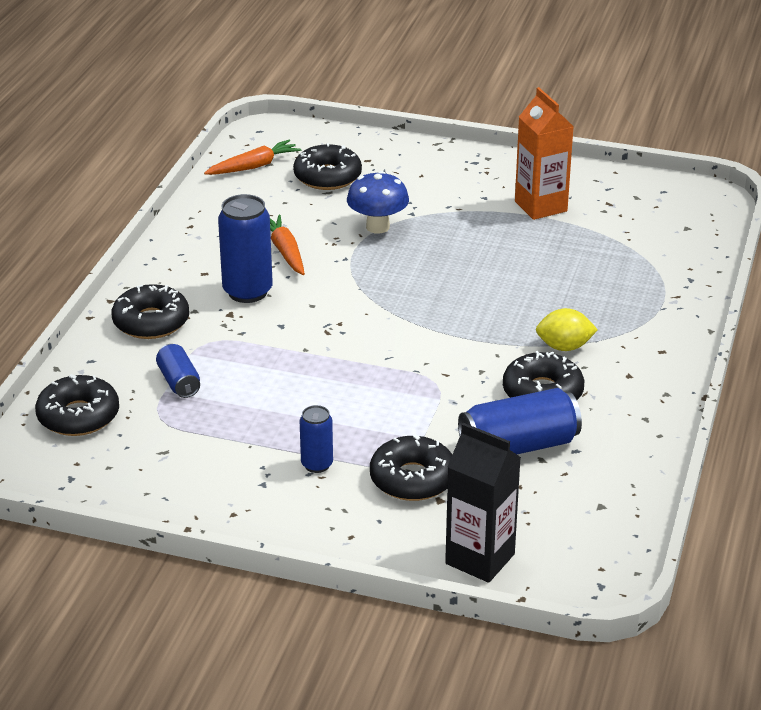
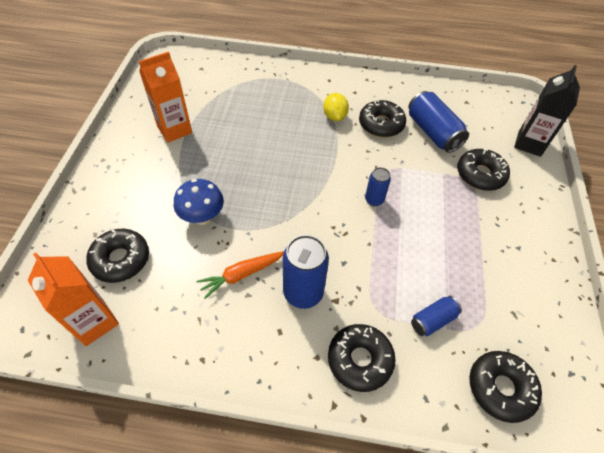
camera: 100 degrees left, 20 degrees up
(254, 166) = (94, 322): orange carrot -> orange carton
(317, 464) = (488, 221): blue can -> blue can (374, 200)

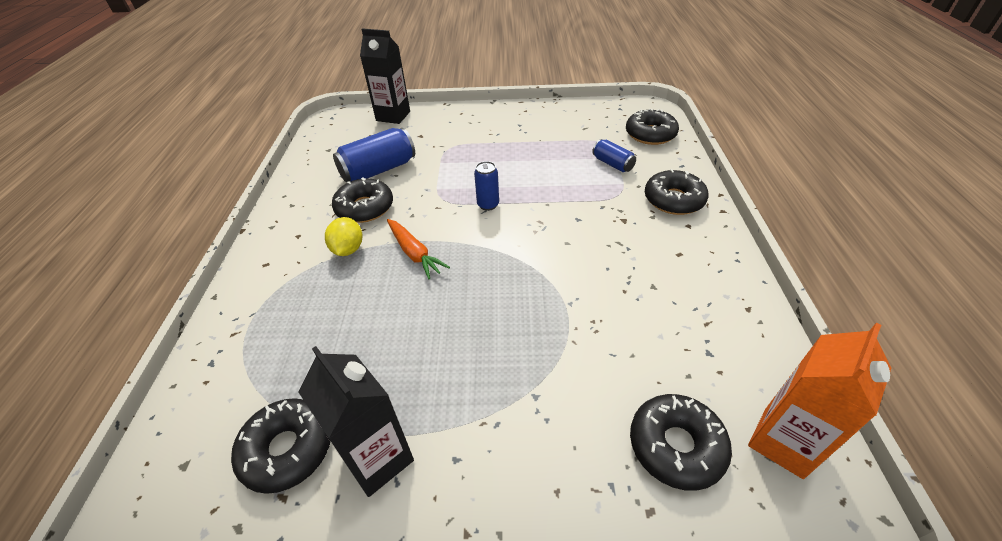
camera: 95 degrees left, 10 degrees down
(174, 130) = (378, 459): orange carton -> black carton
(202, 217) = (562, 359): blue mushroom -> none
(241, 275) = (631, 297): orange carrot -> orange carrot (414, 253)
(303, 293) = (627, 243): blue can -> none
(334, 116) = (348, 249): yellow lemon -> yellow lemon turned 75 degrees counterclockwise
(480, 175) = (438, 141): black donut -> black donut (287, 449)

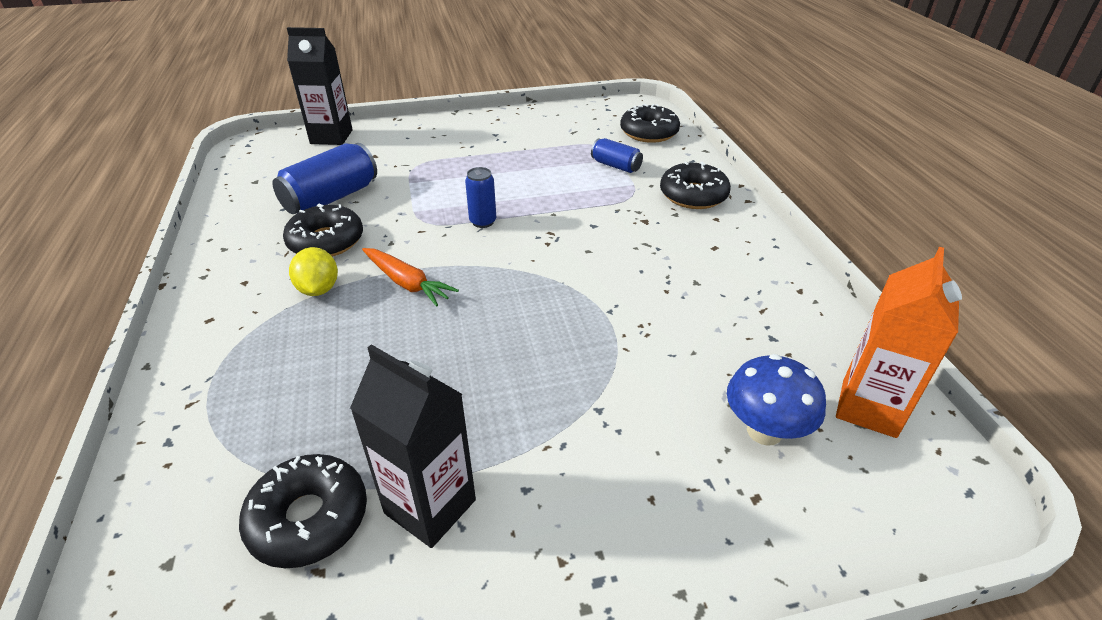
camera: 15 degrees left, 5 degrees down
(676, 446) = (764, 431): black donut -> blue mushroom

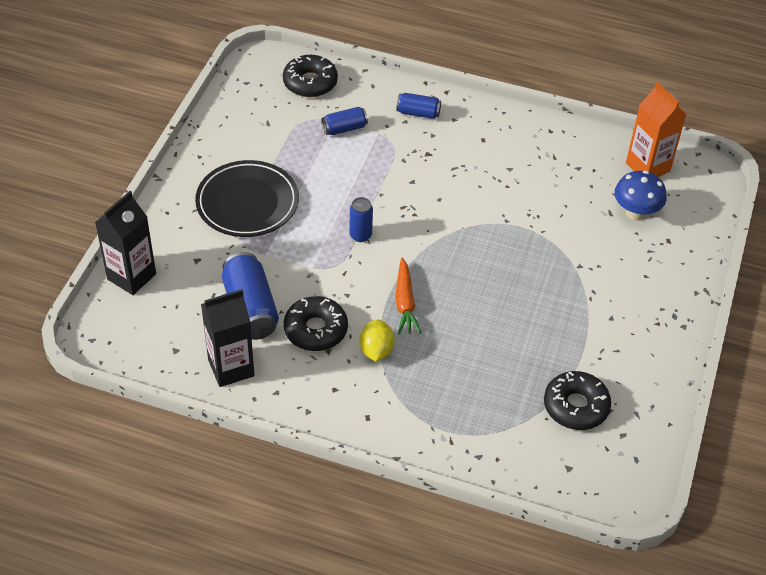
camera: 60 degrees left, 10 degrees up
(319, 289) = (376, 350): yellow lemon -> yellow lemon turned 75 degrees clockwise
(407, 283) = (405, 302): orange carrot -> orange carrot turned 105 degrees clockwise
(430, 506) = (598, 357): black carton -> black carton (231, 368)
(465, 154) = (247, 203): none -> black plate
(693, 195) = (418, 113): black donut -> blue can

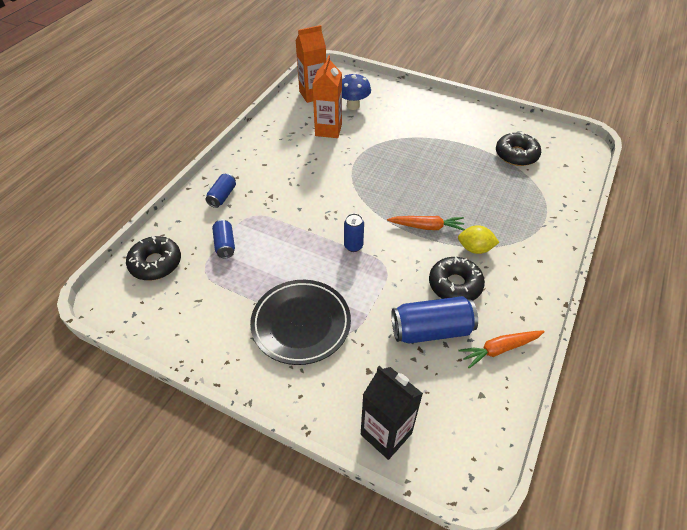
camera: 80 degrees left, 0 degrees up
(231, 368) = (499, 349): black carton -> orange carrot
(570, 192) = (328, 130): none -> orange carton

